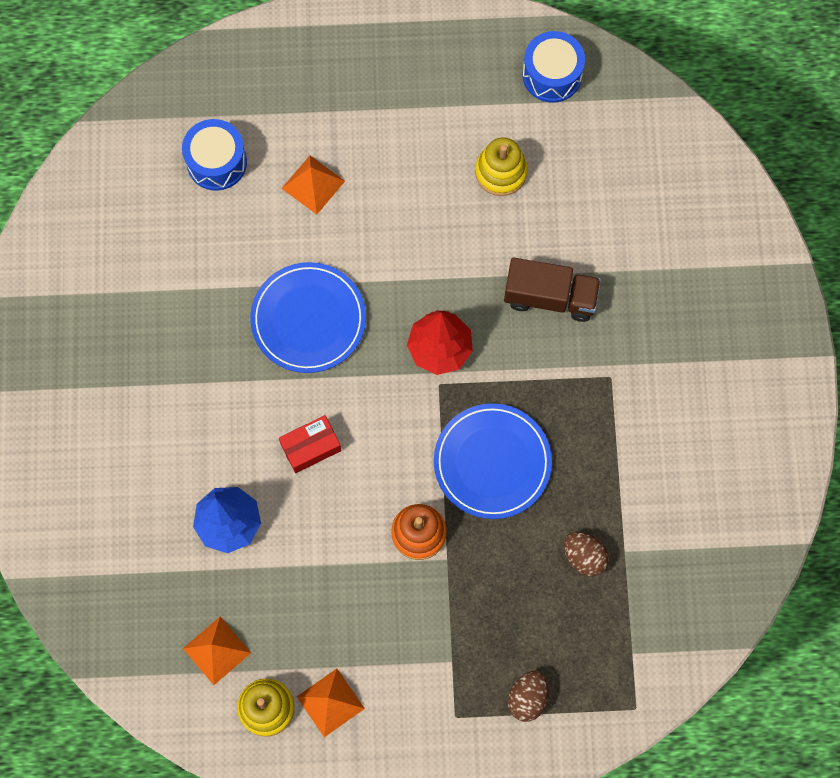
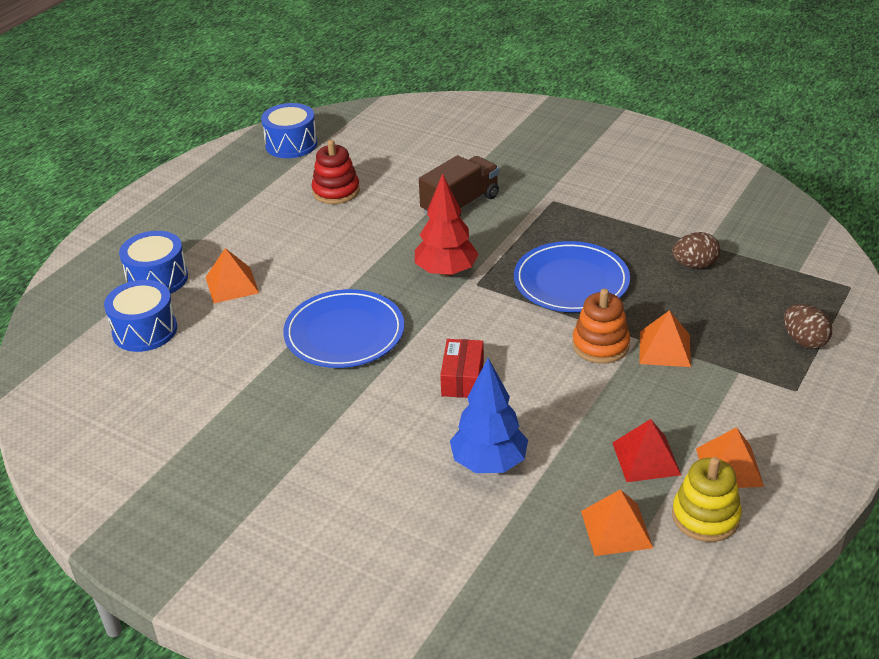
camera: 55 degrees left, 35 degrees down
(283, 118) = (157, 279): none -> blue drum
(303, 636) = (646, 458): none -> red pyramid
(446, 587) = (665, 349): none -> orange pyramid
(501, 172) = (336, 191): yellow stacking toy -> red stacking toy

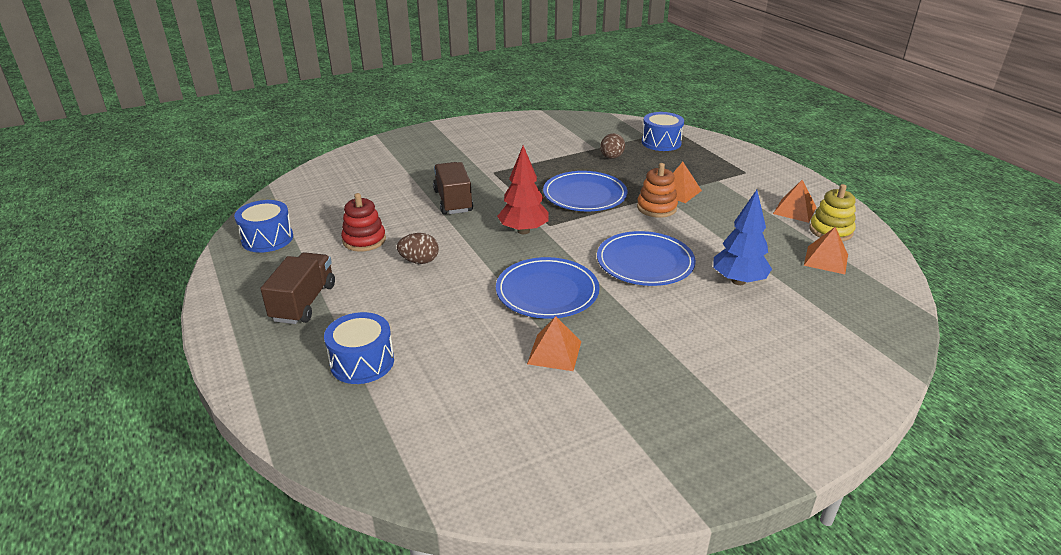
camera: 60 degrees left, 5 degrees down
(145, 330) = (431, 391): blue drum -> blue drum (661, 142)
(214, 211) = (304, 302): none -> brown truck
(232, 285) = (423, 324): orange pyramid -> orange pyramid (554, 352)
(462, 378) = (645, 262): red box -> blue plate
(646, 458) = (771, 230): red pyramid -> none
(804, 341) = (707, 156): brown egg -> brown egg (419, 261)

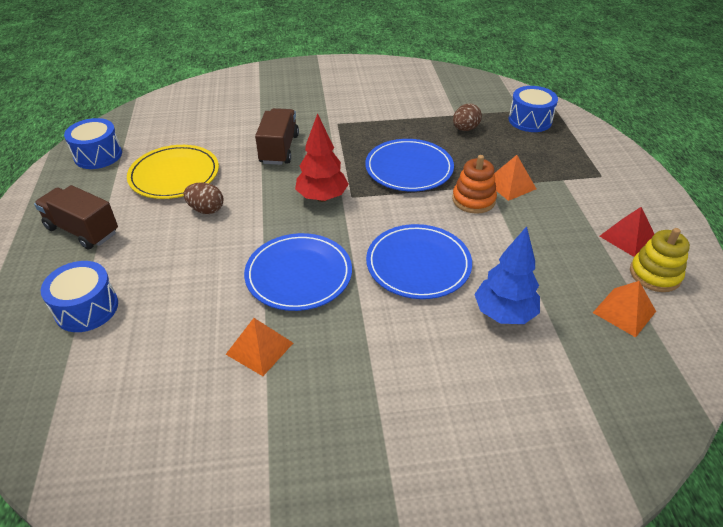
camera: 20 degrees right, 10 degrees up
(304, 302) = (82, 230): brown truck -> brown truck turned 90 degrees counterclockwise
(364, 240) = (174, 175): red stacking toy -> yellow plate
(794, 210) = (627, 237): orange pyramid -> red pyramid

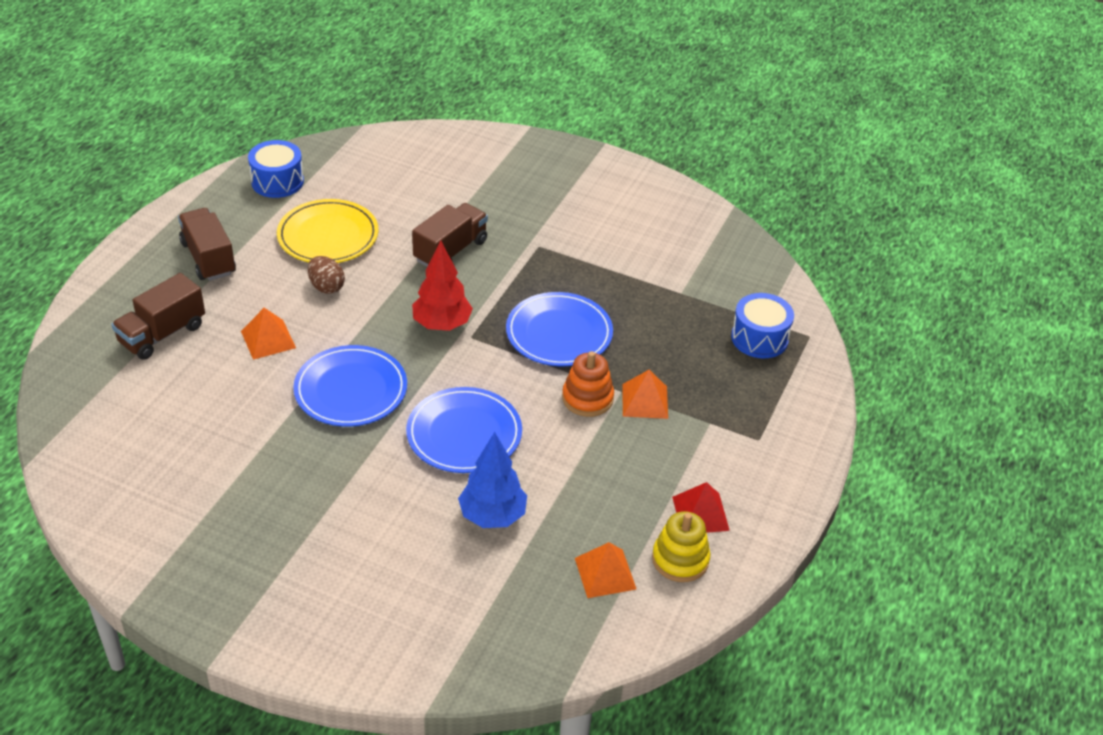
camera: 30 degrees right, 0 degrees up
(86, 308) = (162, 334): blue drum -> brown truck
(260, 348) = (264, 436): orange pyramid -> orange pyramid (268, 339)
(465, 129) = (671, 315): brown egg -> none

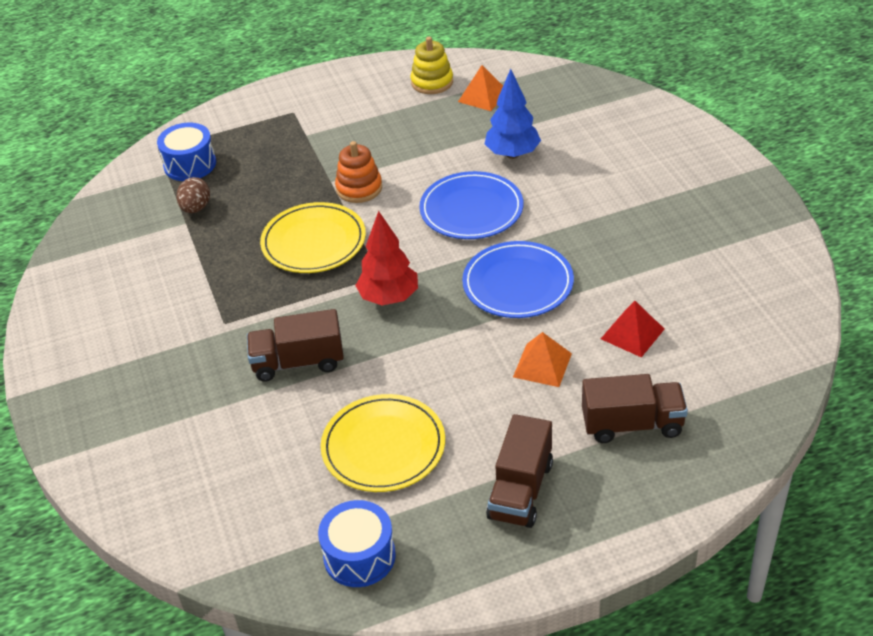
camera: 130 degrees left, 0 degrees up
(326, 287) = (443, 389): brown egg -> brown egg (196, 208)
(559, 333) = (314, 242): blue plate -> yellow plate
(645, 401) = (325, 167): orange pyramid -> none
(700, 513) = (387, 96): red pyramid -> red pyramid (632, 334)

